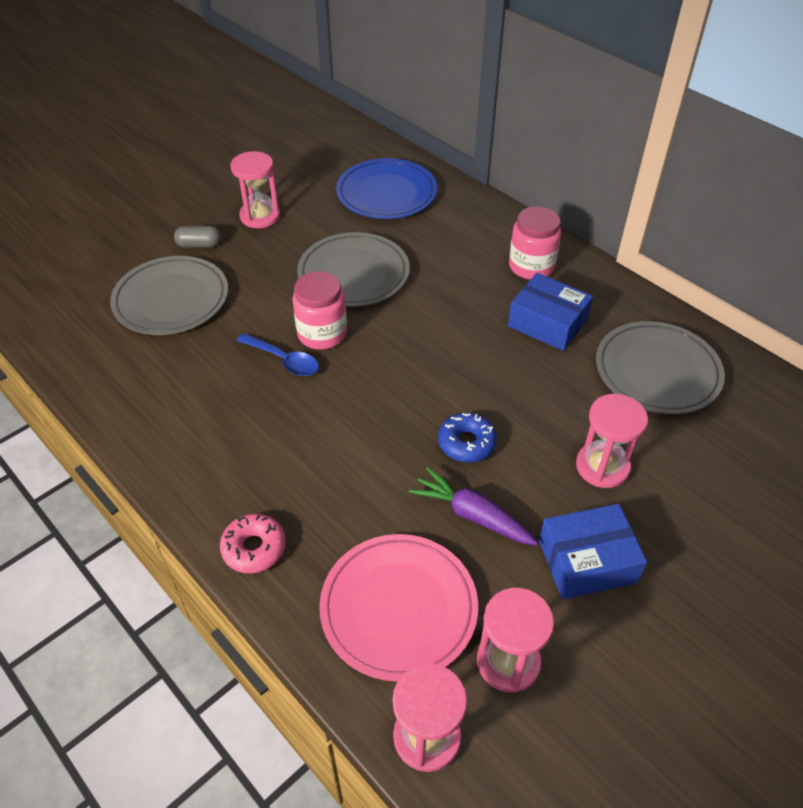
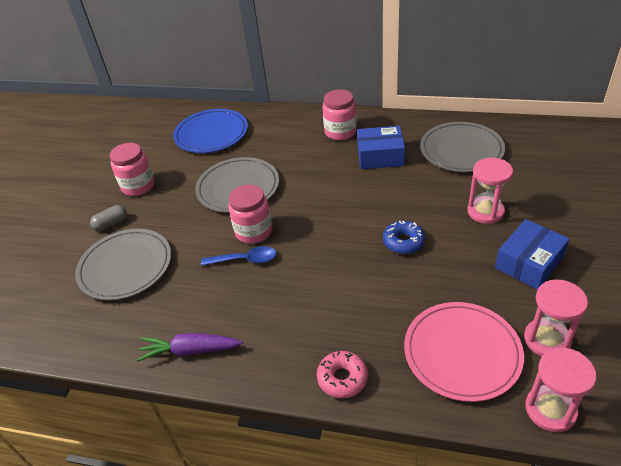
camera: 30 degrees left, 5 degrees down
(260, 216) = (138, 186): pink hourglass -> pink jar
(472, 515) = (447, 277): purple carrot -> purple carrot (190, 351)

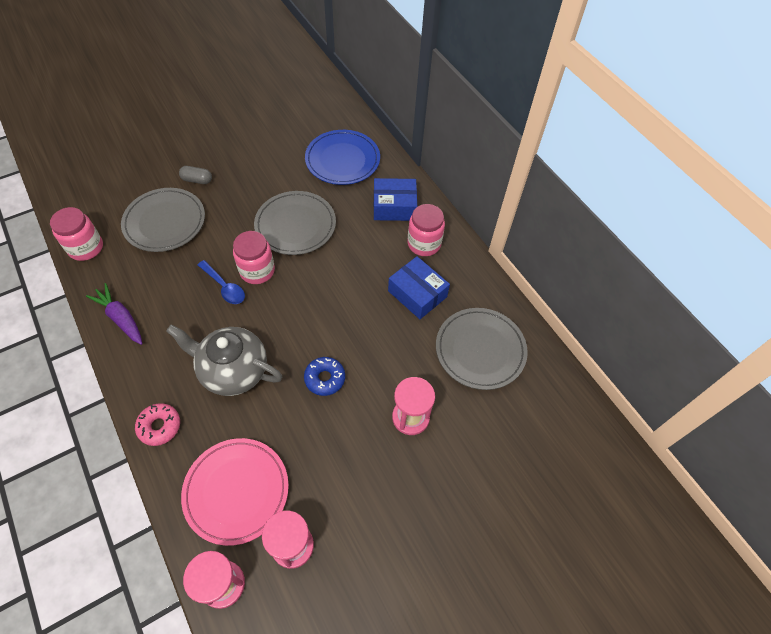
camera: 40 degrees right, 15 degrees up
(138, 186) = (246, 163): pink jar -> pink jar (86, 248)
(336, 295) = (233, 371): none -> grey teapot
(529, 263) = (372, 486): blue box -> blue box (394, 206)

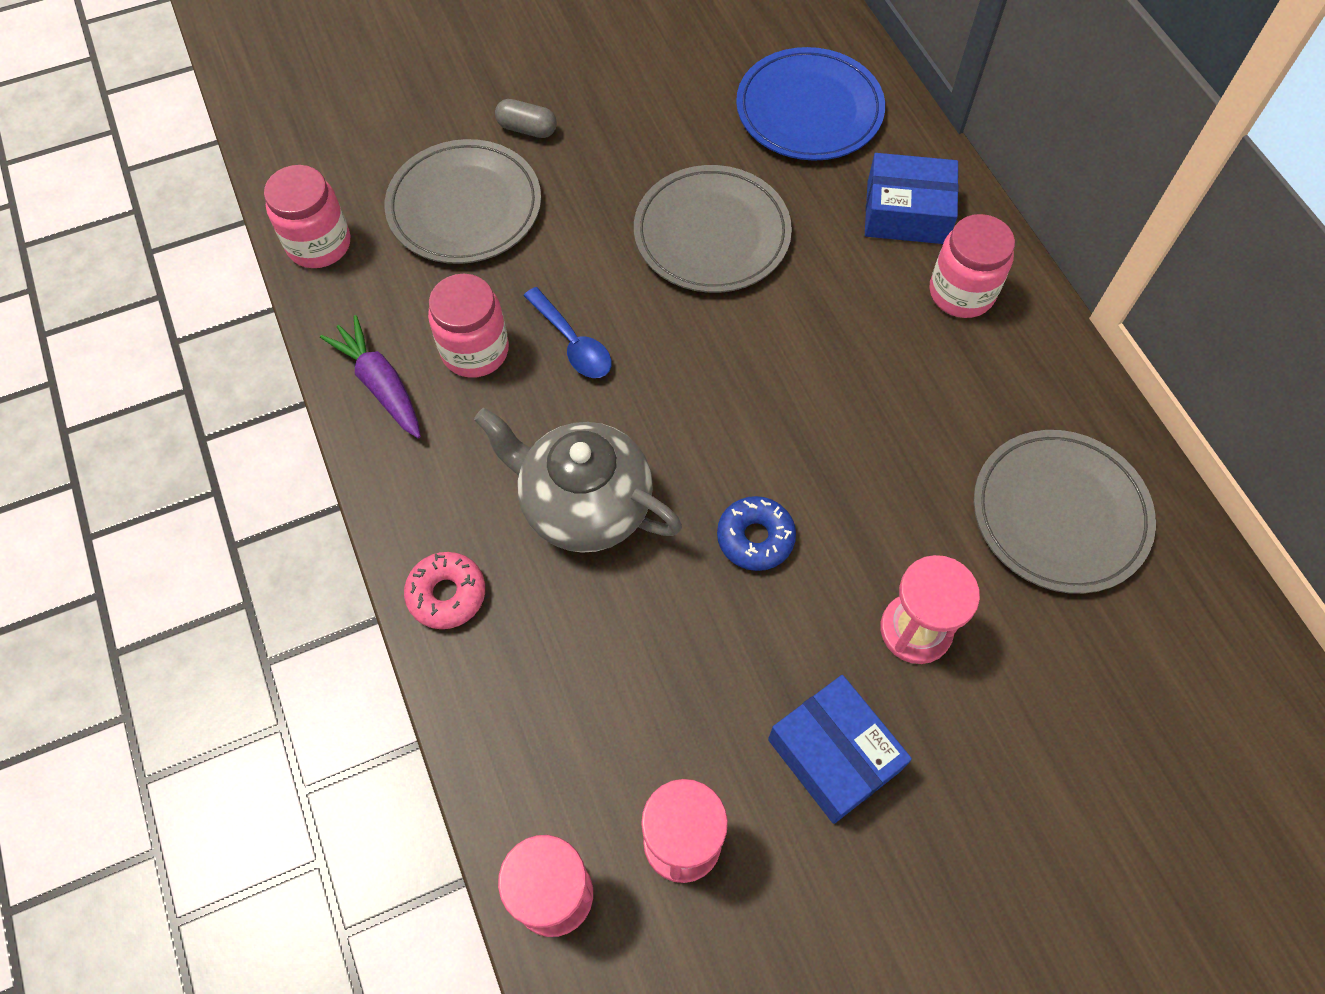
camera: 10 degrees right, 5 degrees up
(236, 491) = (583, 729): pink plate -> none
(257, 271) = (635, 317): pink jar -> pink jar (475, 350)
(417, 294) = (942, 391): blue box -> blue box (834, 755)

